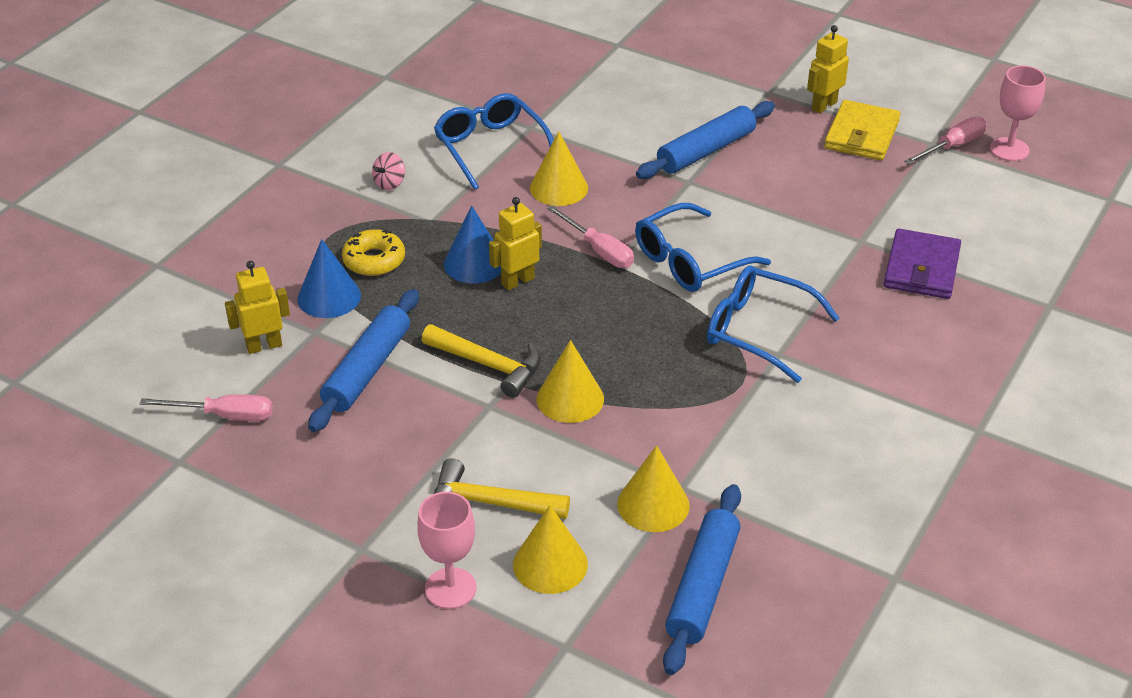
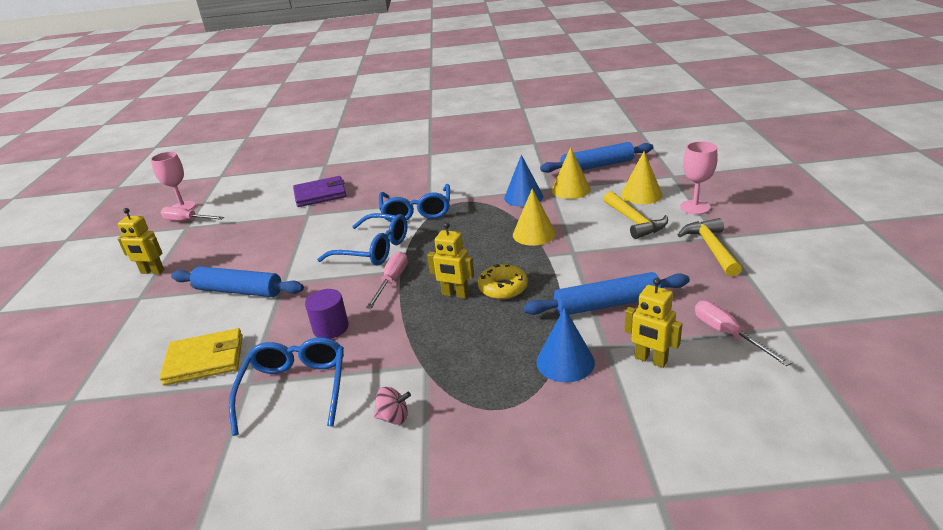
camera: 120 degrees left, 10 degrees down
(374, 260) = (501, 365): yellow donut -> yellow donut (503, 288)
(474, 263) = (455, 319): blue cone -> blue cone (523, 197)
(489, 365) = (542, 267): yellow hammer -> yellow hammer (711, 248)
(490, 148) = (295, 388): blue glasses -> blue glasses turned 150 degrees clockwise
(559, 188) = (331, 328): yellow cone -> purple cylinder
(861, 135) = (187, 248): yellow wallet -> yellow wallet (205, 360)

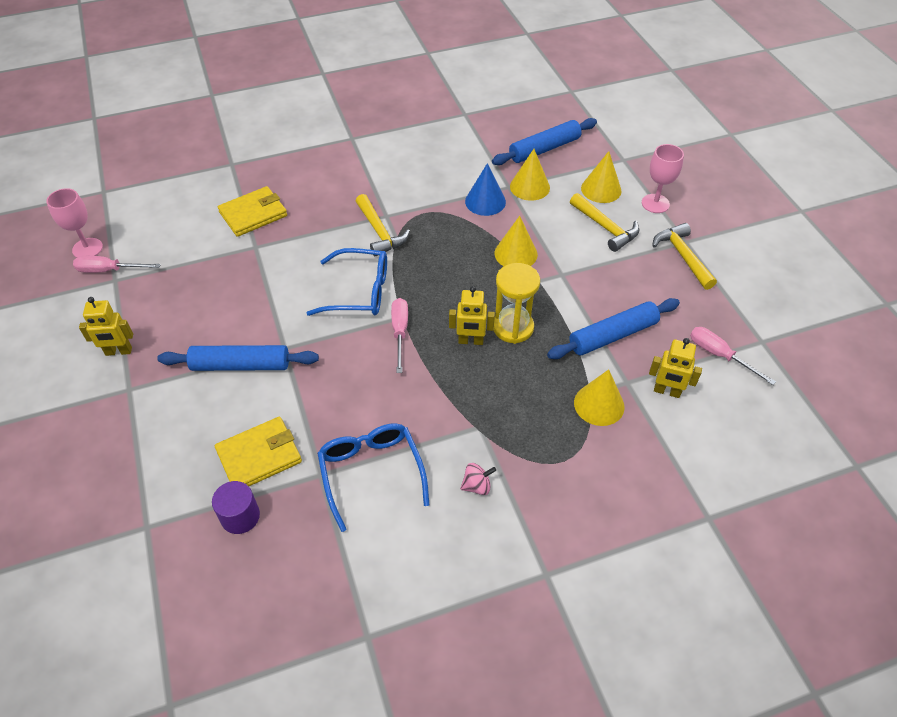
camera: 20 degrees left, 20 degrees up
(320, 194) = (253, 214): purple wallet -> yellow wallet
(331, 328) = (367, 398): purple cylinder -> purple cylinder (240, 516)
(416, 211) = (380, 232): blue glasses -> yellow hammer
(503, 288) = (513, 327): yellow donut -> yellow hourglass
(565, 362) = (599, 404): blue cone -> yellow cone

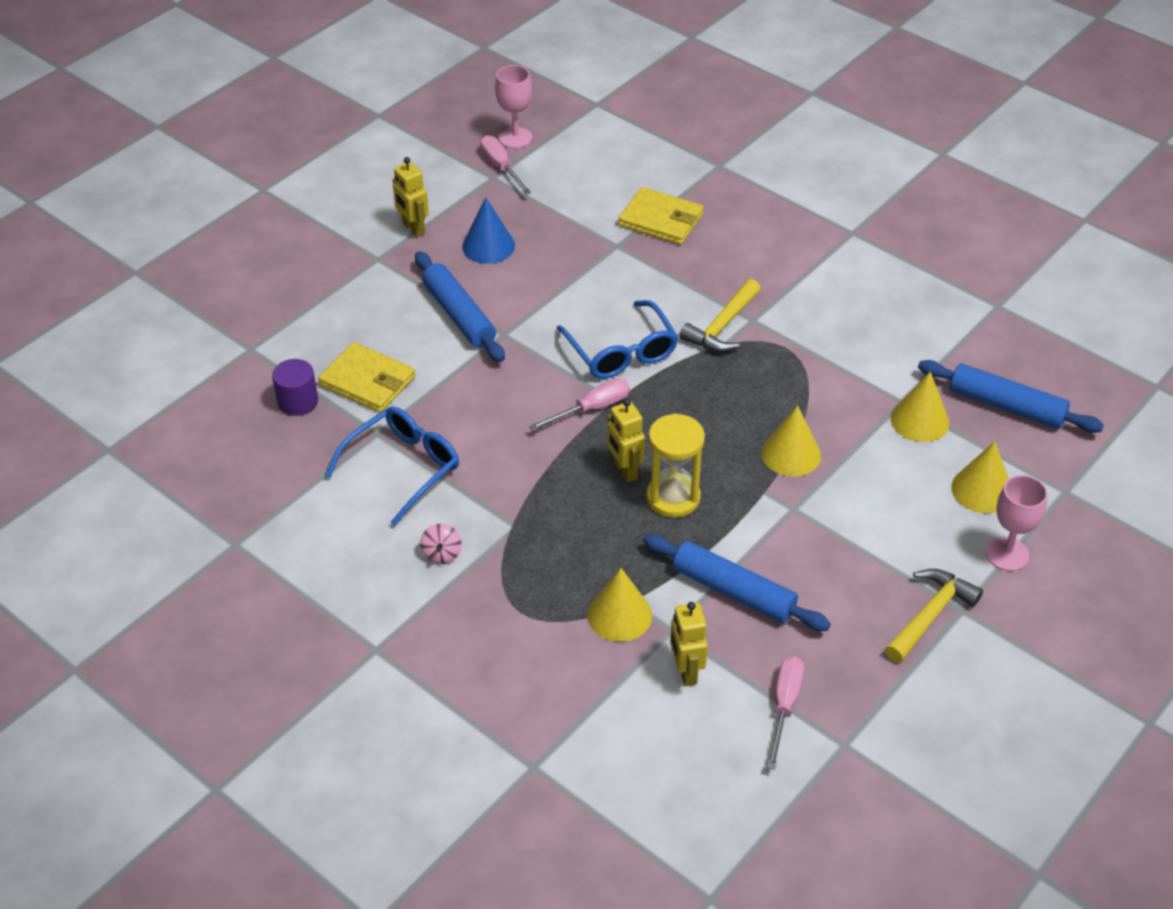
camera: 60 degrees right, 5 degrees down
(477, 486) = (442, 554): pink spinning top -> pink spinning top turned 45 degrees clockwise
(485, 201) = (854, 391): blue cone -> blue cone (488, 246)
(605, 228) = (912, 520): yellow hammer -> none

